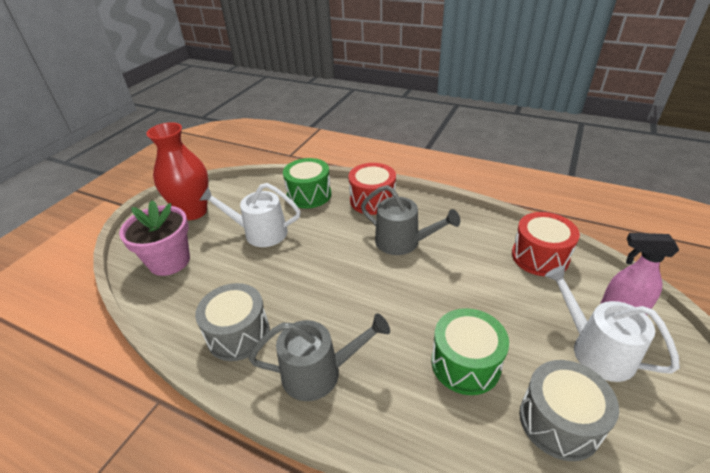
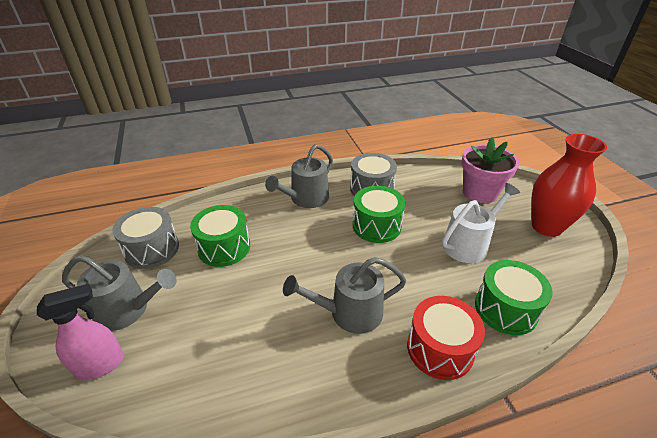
camera: 135 degrees right, 0 degrees up
(297, 289) = (376, 226): none -> green drum
(539, 257) = (199, 388): red drum -> none
(596, 350) = (127, 309): white watering can -> grey watering can

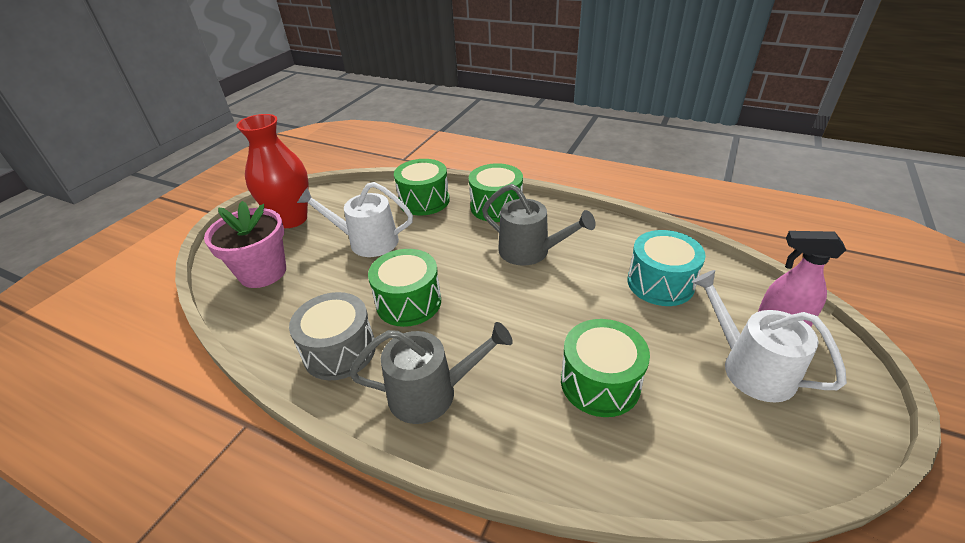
camera: 135 degrees left, 0 degrees up
(127, 309) = (750, 367): grey watering can -> white watering can
(152, 249) = (707, 446): grey drum -> none
(217, 349) = (660, 283): none -> turquoise drum
(440, 349) = (496, 207): red drum -> green drum

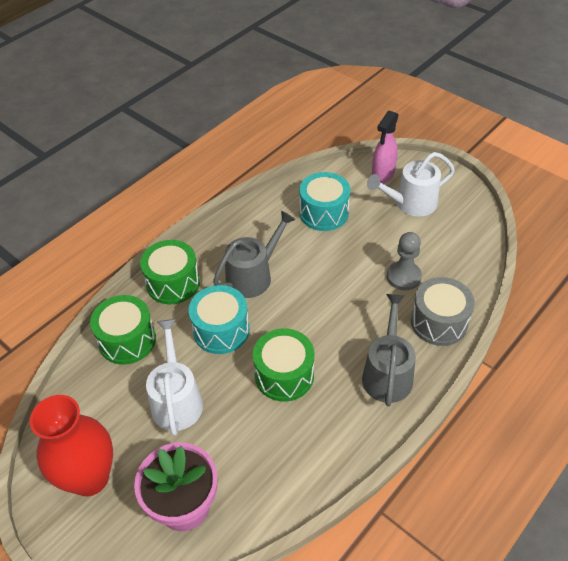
camera: 75 degrees left, 10 degrees up
(339, 351) = (326, 433): grey drum -> grey drum (439, 322)
(367, 241) = (176, 400): white watering can -> white watering can turned 150 degrees clockwise
(452, 247) = (221, 330): none -> turquoise drum
(600, 383) = (403, 277): green drum -> grey pawn

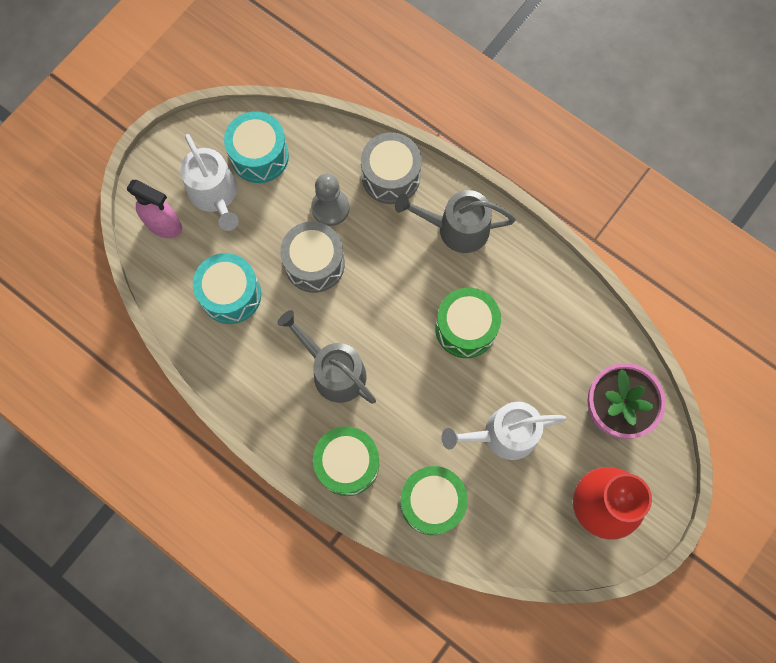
camera: 95 degrees left, 25 degrees up
(221, 330) = (412, 399): turquoise drum -> turquoise drum (259, 156)
(350, 265) = (314, 264): none -> grey drum

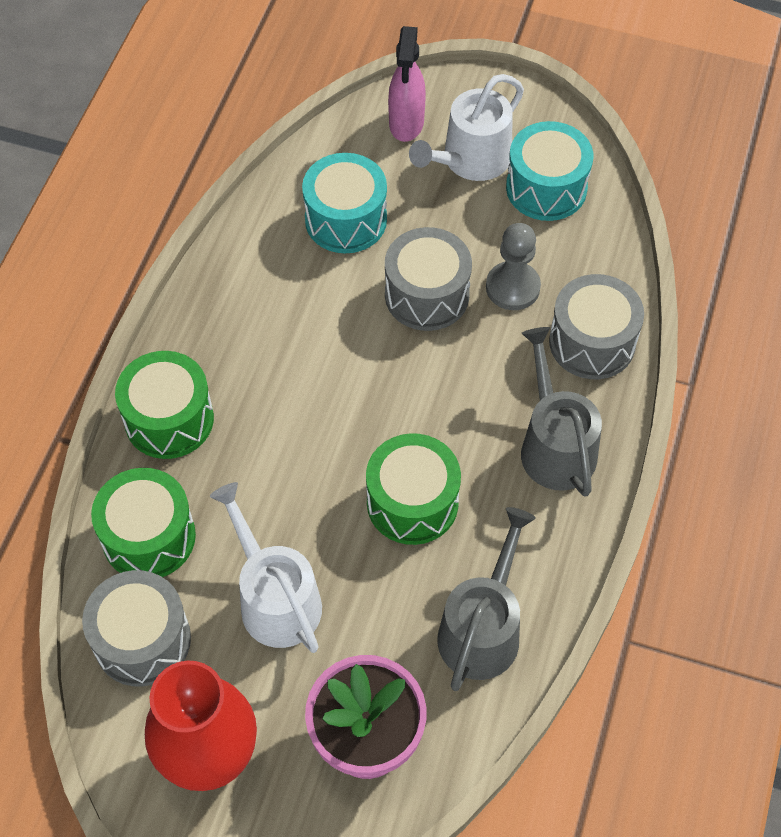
camera: 70 degrees right, 15 degrees down
(334, 371) = (289, 364): grey watering can -> grey watering can (482, 629)
(503, 527) = (142, 640): none -> grey drum

